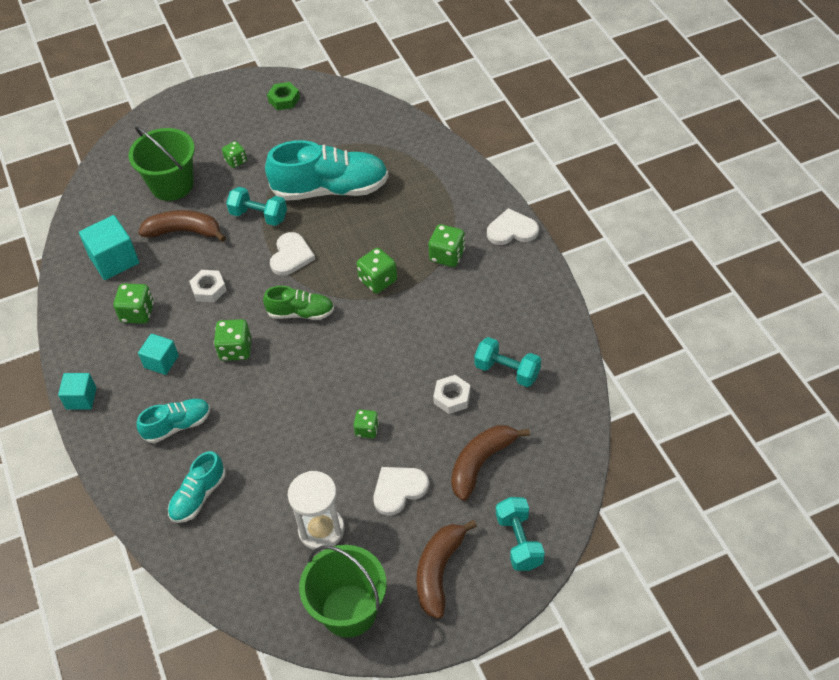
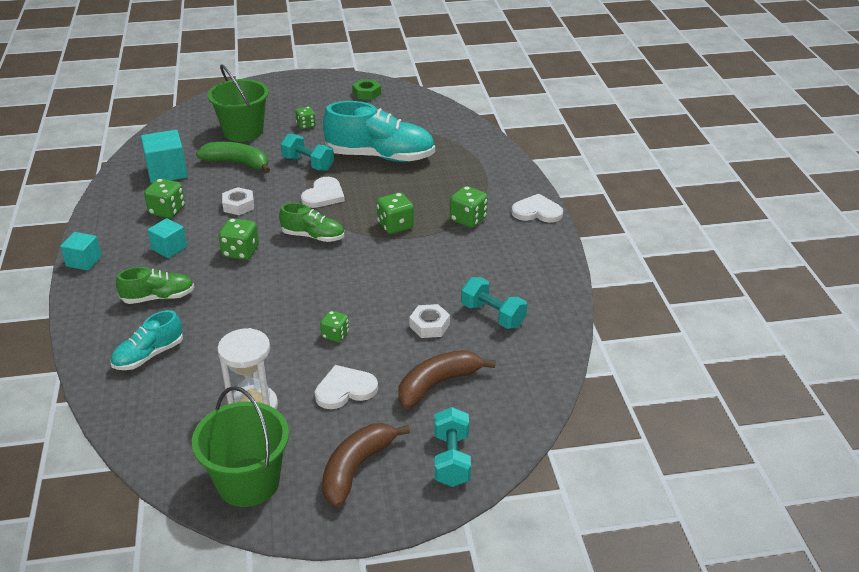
camera: 10 degrees right, 15 degrees down
(177, 426) = (158, 297): turquoise shoe -> green shoe
(184, 231) = (237, 163): brown banana -> green banana

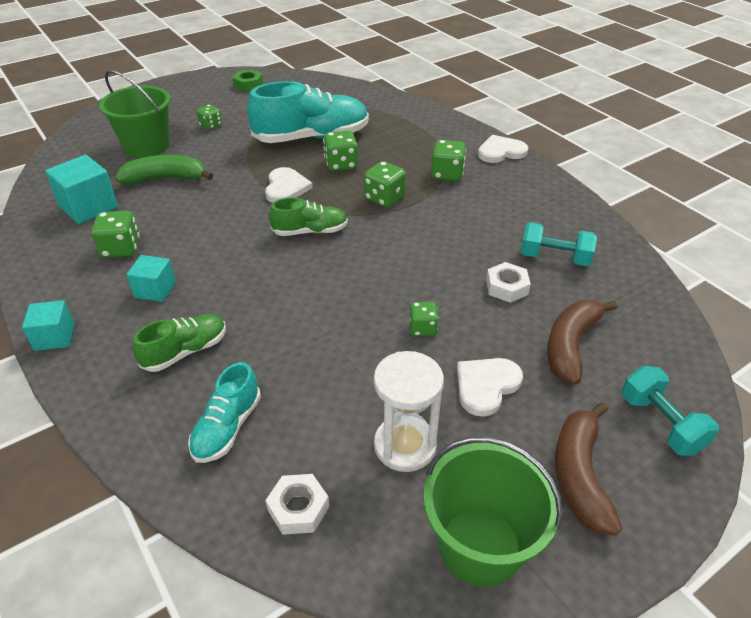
camera: 25 degrees left, 5 degrees up
(238, 205) = (201, 221): white nut -> white nut (298, 508)
(240, 252) = (243, 270): green dice -> green dice (341, 164)
(308, 164) = (243, 161): turquoise dumbbell -> none

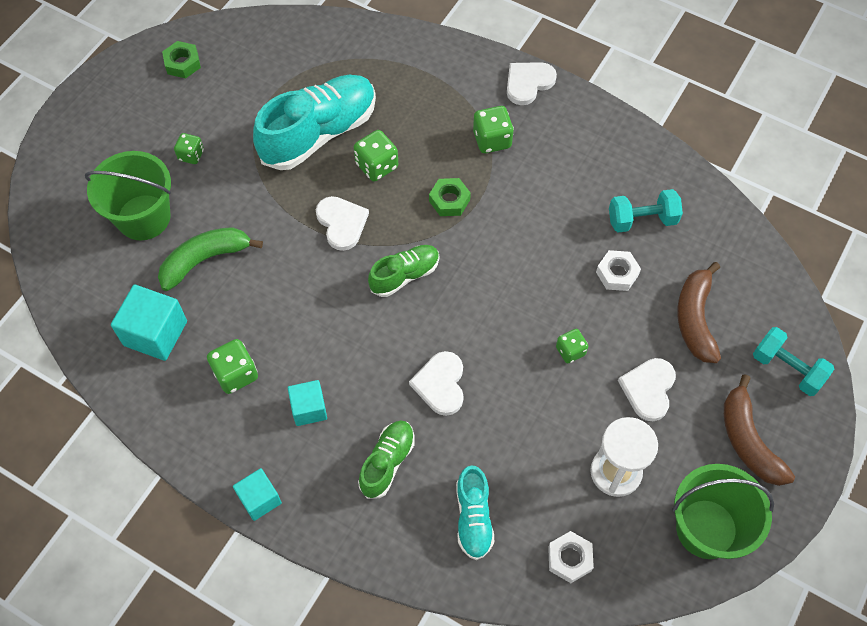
camera: 25 degrees left, 20 degrees up
(281, 311) = (440, 384): none -> white heart
(384, 198) = (449, 200): green dice -> green nut

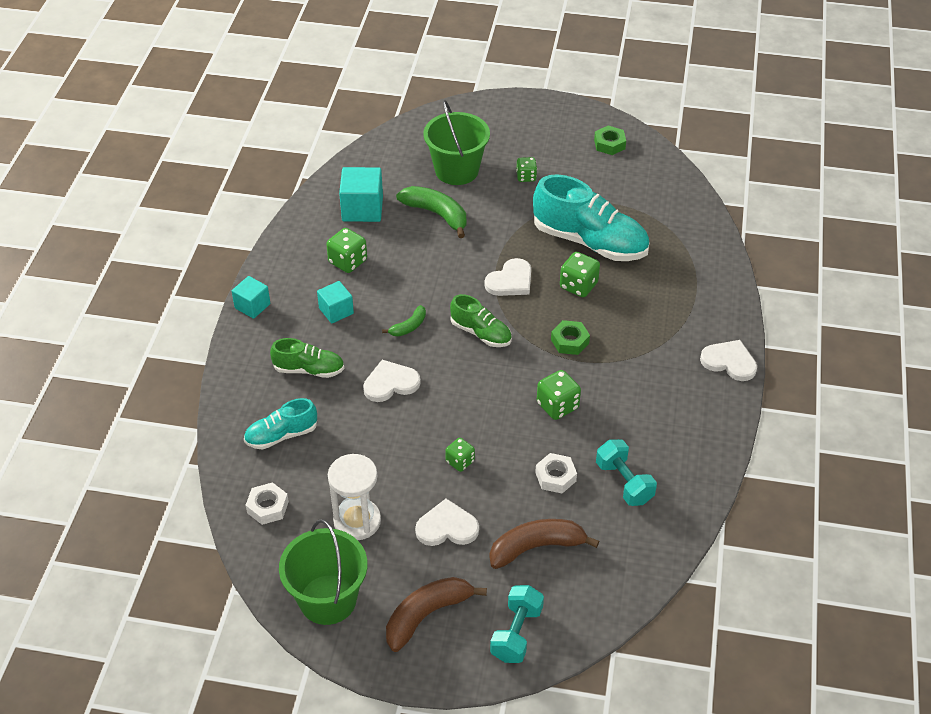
camera: 70 degrees right, 15 degrees down
(365, 341) = (409, 326): none -> green banana
(492, 140) = (650, 353): green dice -> green dice (557, 406)

